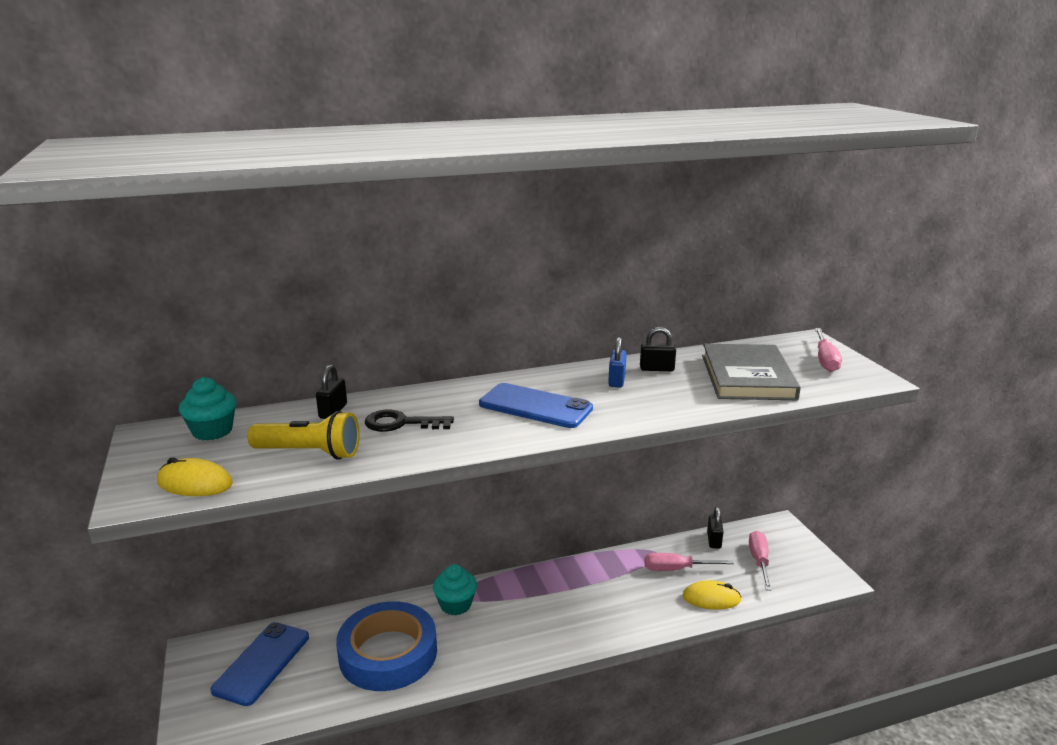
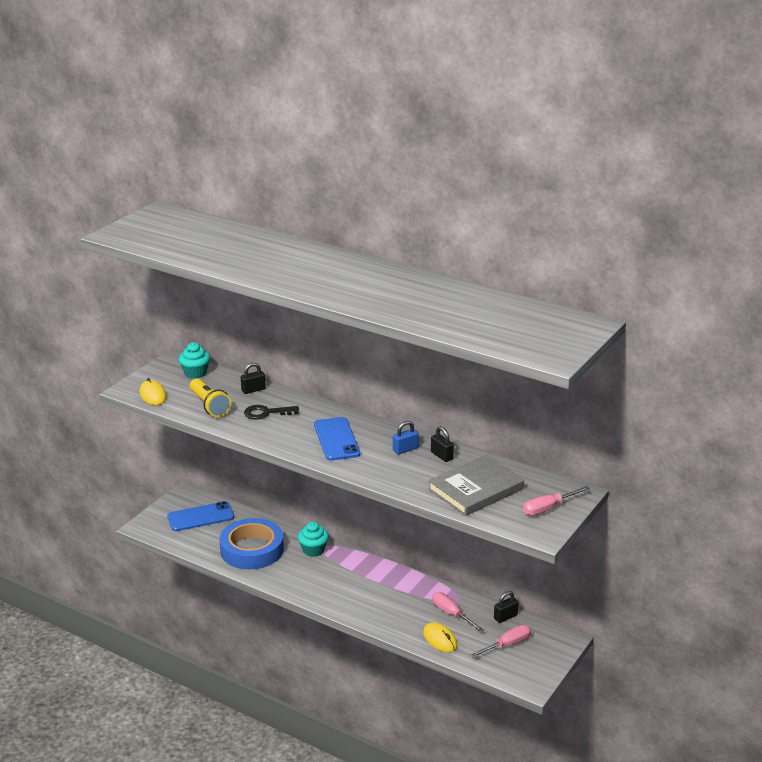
camera: 50 degrees right, 5 degrees up
(401, 423) = (266, 413): black key -> black key turned 60 degrees counterclockwise

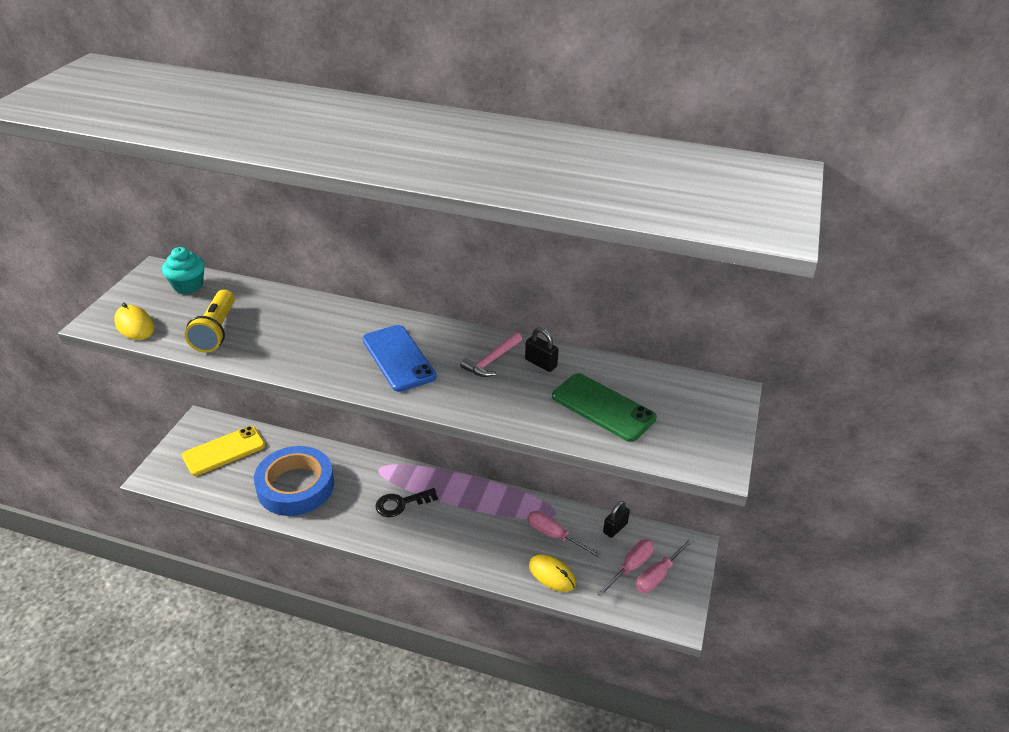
camera: 15 degrees left, 10 degrees up
(200, 517) = (224, 451): blue phone -> yellow phone
(209, 406) = (216, 331): yellow flashlight -> yellow flashlight turned 45 degrees clockwise
(253, 390) = (270, 300): black padlock -> none
(266, 413) = (295, 331): black key -> black key (401, 503)
(313, 550) = (369, 474): turquoise cupcake -> none
(405, 449) = (492, 360): blue padlock -> pink hammer
(476, 489) = (603, 407): grey book -> green phone
(548, 508) = (705, 422): pink screwdriver -> pink screwdriver (658, 575)

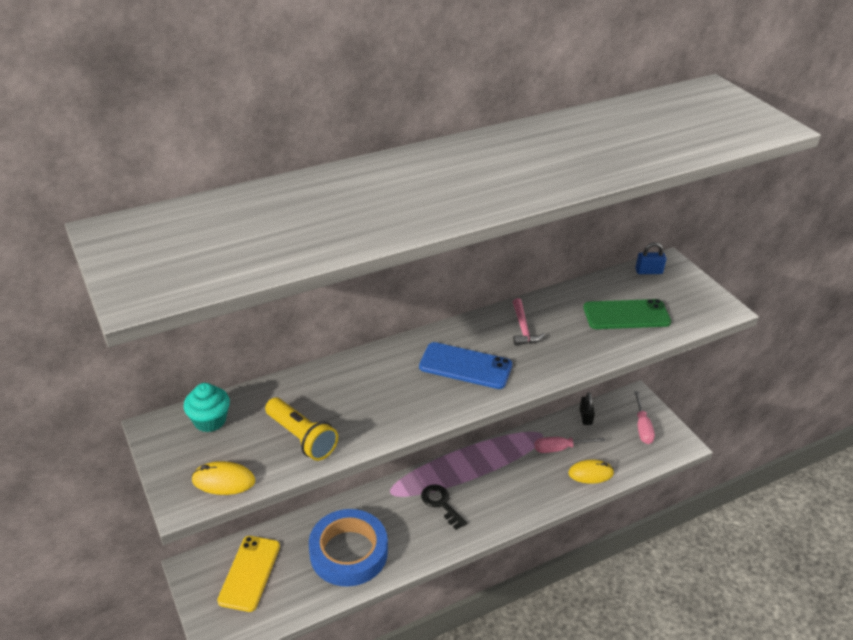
camera: 45 degrees left, 0 degrees up
(401, 503) = (441, 504): black key -> black key turned 120 degrees clockwise
(541, 363) = (552, 311): black padlock -> none
(630, 567) = (623, 434): pink screwdriver -> none
(693, 387) = (648, 271): none -> blue padlock

